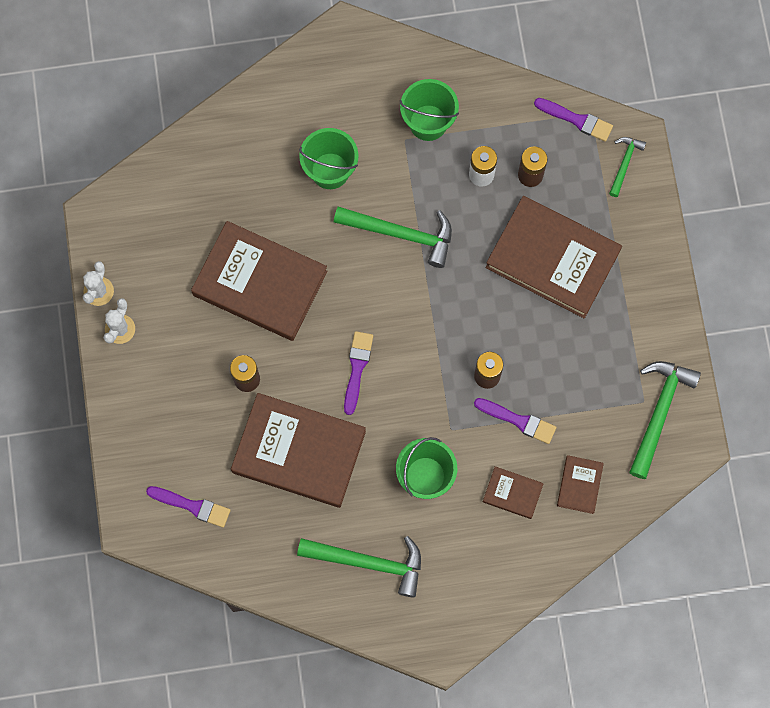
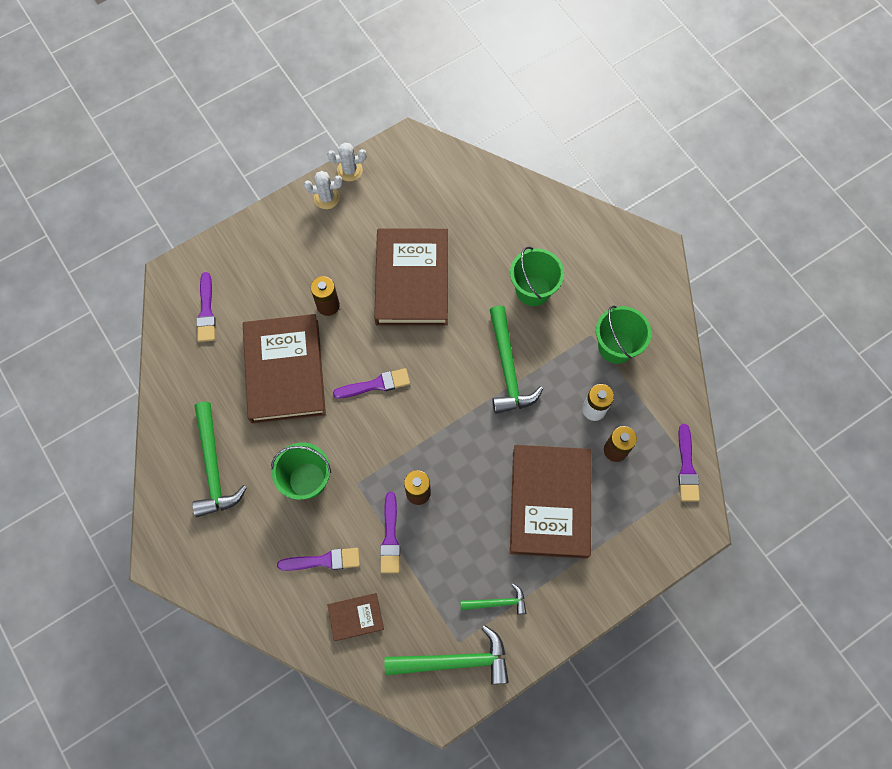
camera: 65 degrees right, 5 degrees down
(512, 493) = (323, 561): brown book -> purple brush
(624, 163) = (670, 527): green hammer -> green hammer (497, 602)

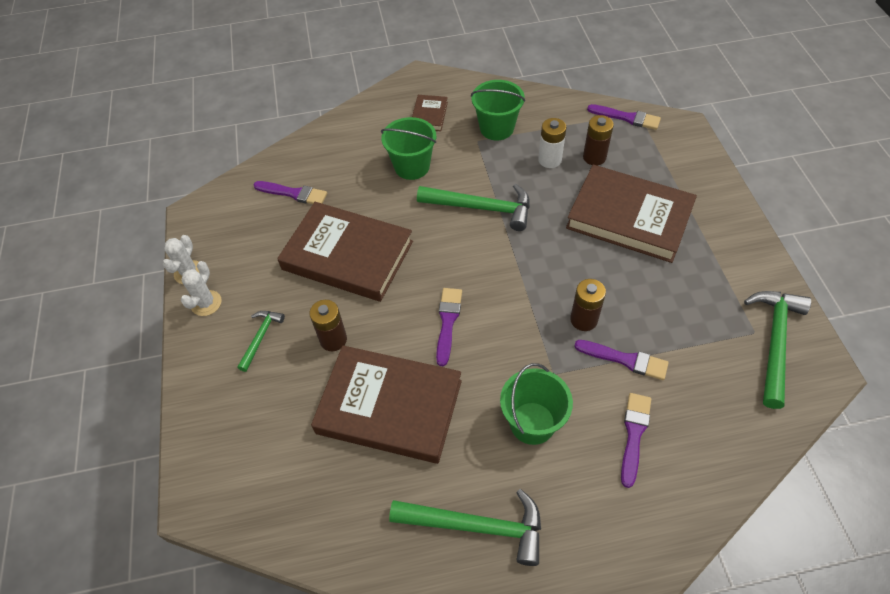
camera: 65 degrees left, 15 degrees down
(206, 311) = (267, 473): purple brush -> purple brush (293, 193)
(356, 617) = (708, 421): brown book -> brown book (429, 115)
(497, 602) = (720, 287): green hammer -> green hammer (261, 337)

